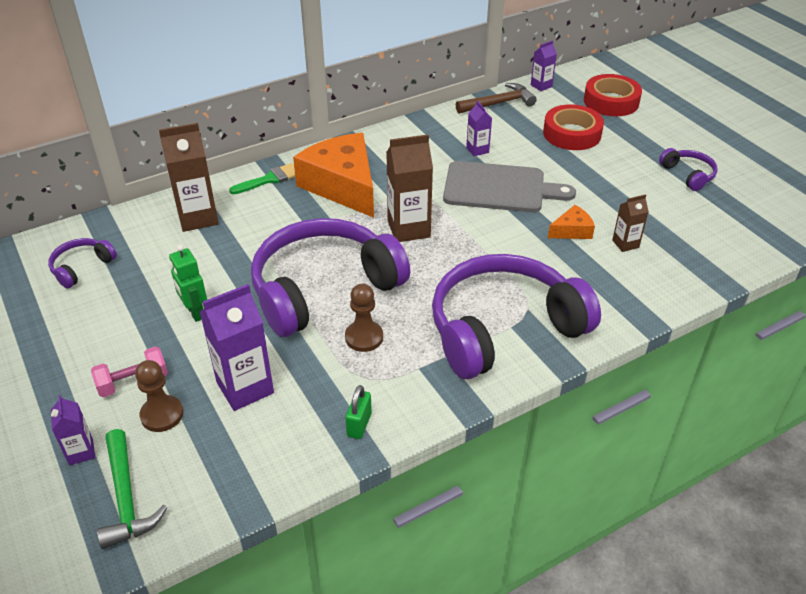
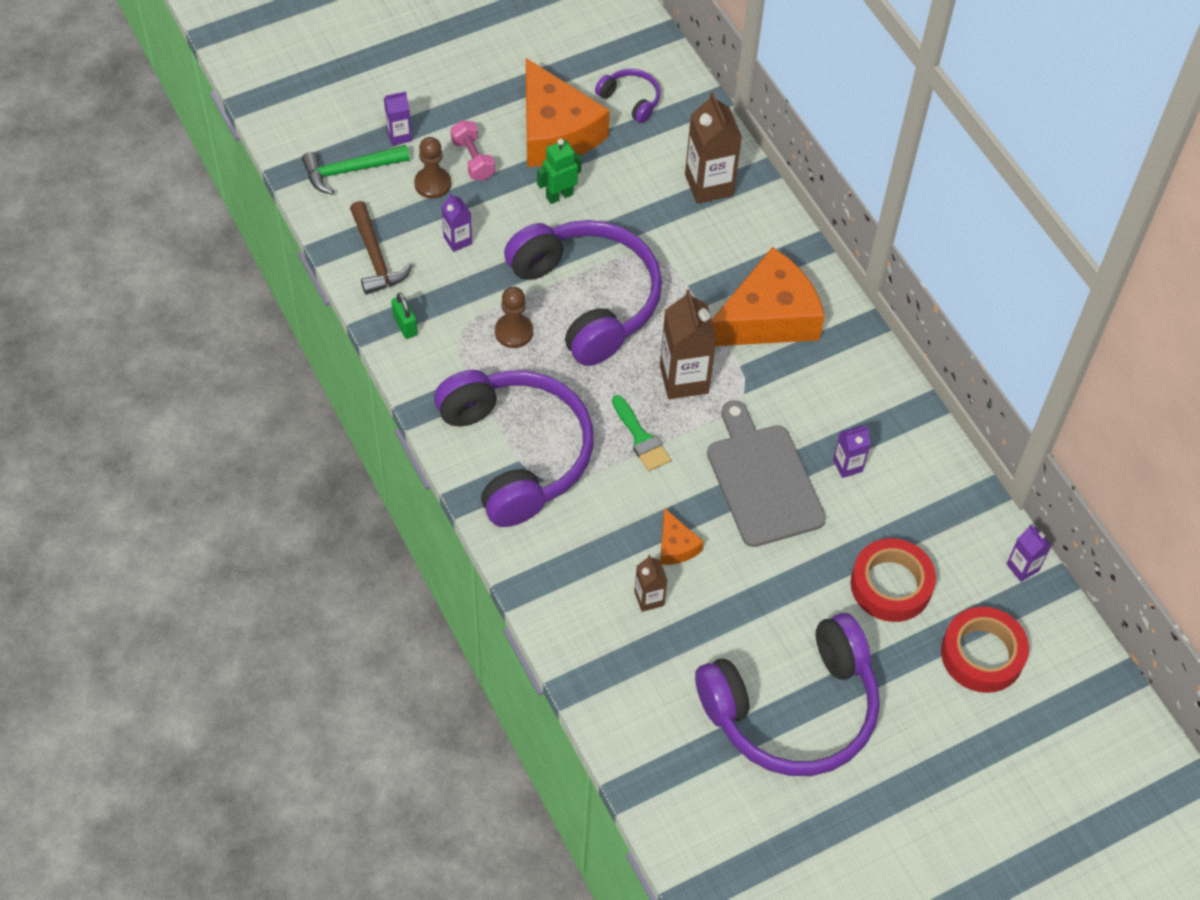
camera: 90 degrees right, 15 degrees up
(109, 319) = (555, 131): none -> orange cheese
(245, 388) = (457, 240): purple carton -> purple carton, size x0.54
(270, 179) = (781, 246): green brush -> green brush (641, 438)
(359, 424) = (405, 325): green padlock -> green padlock turned 45 degrees clockwise
(498, 103) = (967, 505): brown hammer -> brown hammer (375, 257)
(499, 188) = (763, 480): grey cutting board -> grey cutting board turned 150 degrees clockwise
(688, 174) = (793, 710): purple headphones -> purple headphones, size x2.34

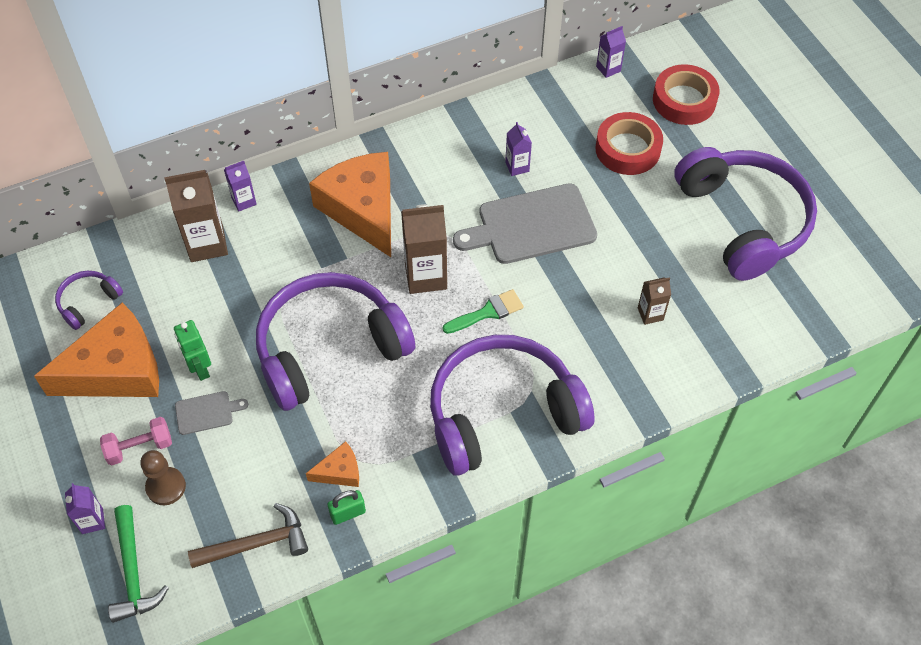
camera: 85 degrees left, 0 degrees up
(457, 240) = (244, 463): purple carton -> purple carton (244, 201)
(511, 206) = (207, 412): none -> grey cutting board
(514, 332) = (363, 413): brown pawn -> none
(675, 546) = (597, 292): orange cheese -> orange cheese (339, 471)

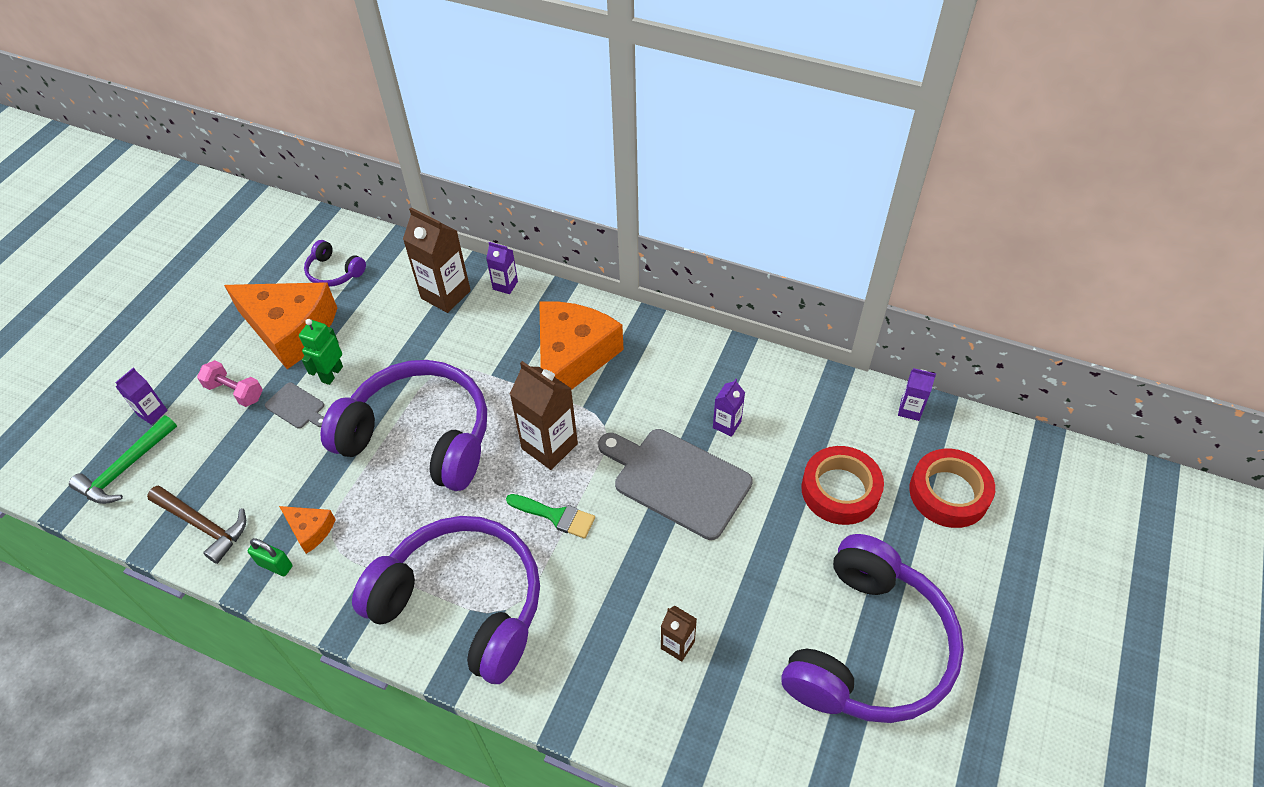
camera: 50 degrees right, 5 degrees down
(88, 302) = (334, 272): purple headphones -> purple headphones turned 150 degrees counterclockwise
(166, 487) = (212, 432): brown pawn -> none

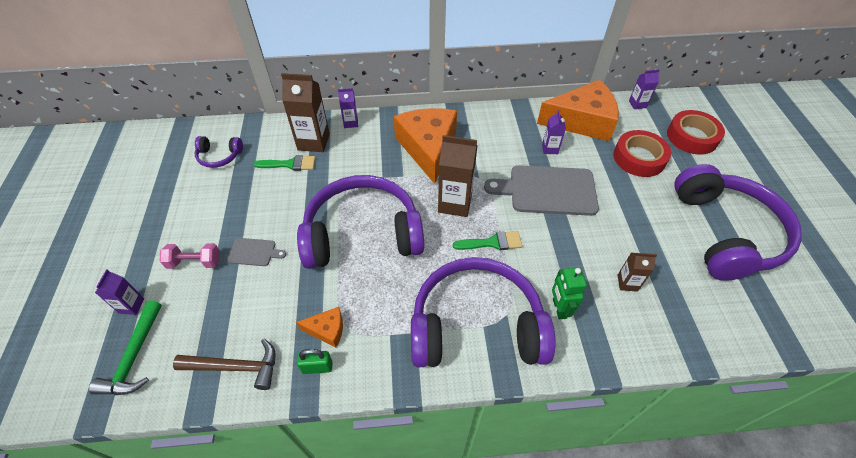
camera: 30 degrees left, 0 degrees up
(290, 329) = (211, 204): orange cheese -> orange cheese (582, 121)
(332, 374) = (266, 220): green robot -> green robot (559, 308)
(401, 313) = (290, 164): none -> green brush

